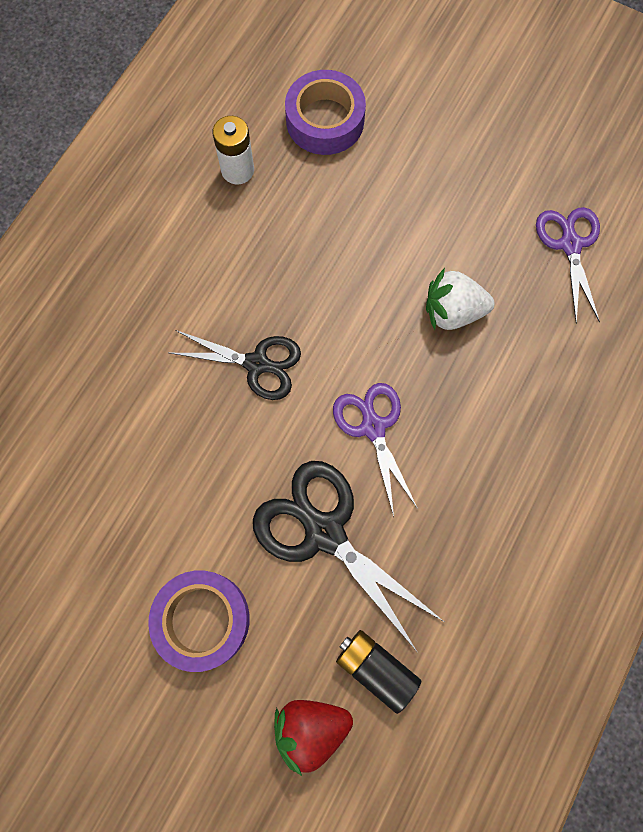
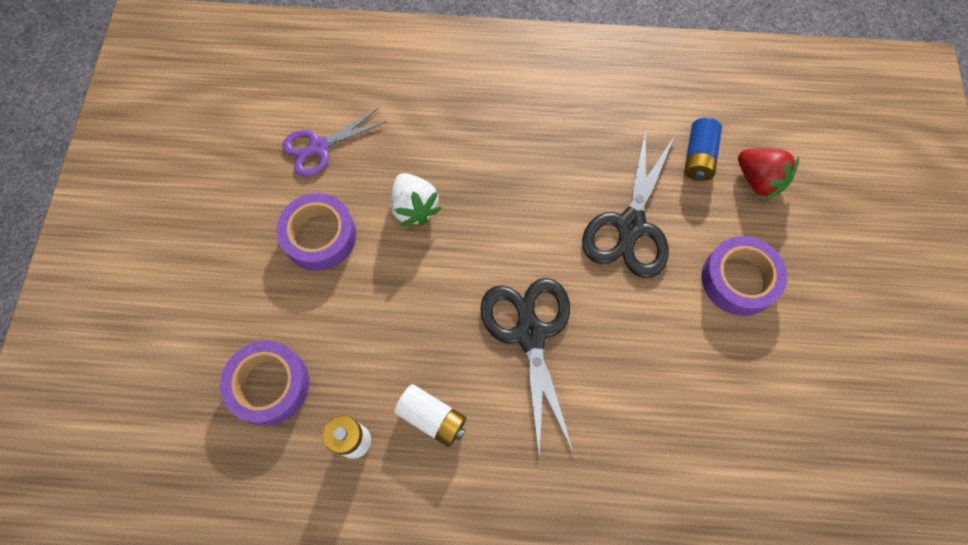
camera: 115 degrees left, 5 degrees down
(223, 241) = (432, 418): none -> white battery
(256, 363) = (530, 334): black scissors -> black scissors, size x1.51
(373, 427) = (536, 226): purple scissors -> none
(376, 668) = (698, 157): black battery -> blue battery
(459, 210) = (320, 236): none -> purple tape

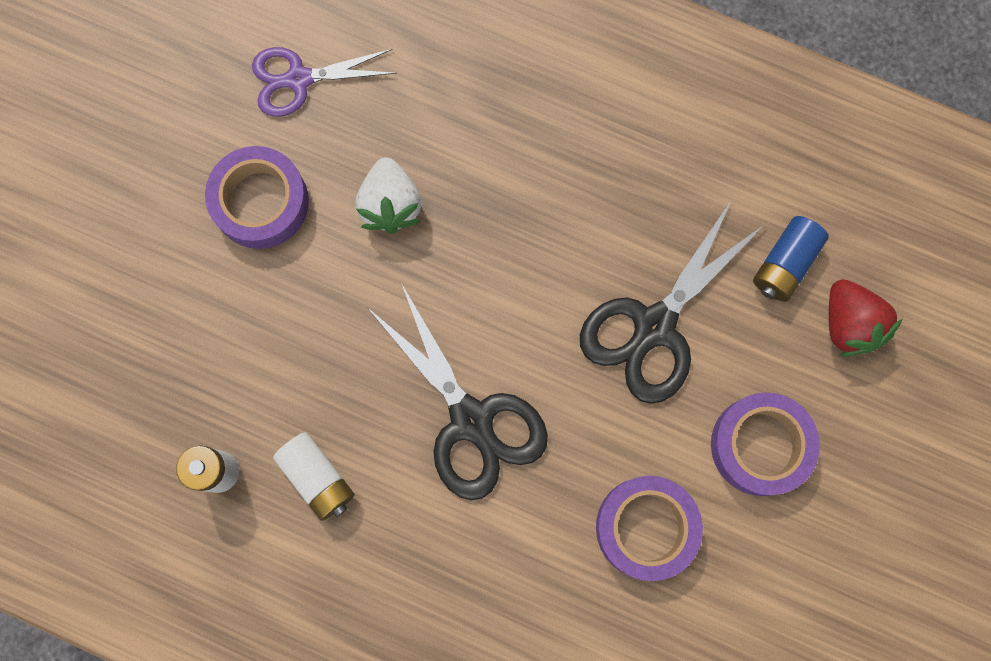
camera: 20 degrees right, 10 degrees up
(269, 385) = (143, 369): purple tape -> purple tape (646, 527)
(530, 334) = (471, 419): black scissors -> black scissors turned 135 degrees clockwise

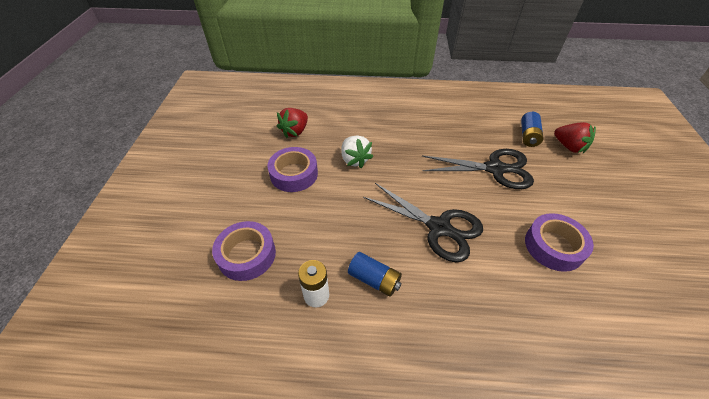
camera: 20 degrees left, 30 degrees down
(299, 79) = (295, 131): purple scissors -> red strawberry
(317, 477) = (374, 279): white battery -> blue battery
(654, 326) = (495, 169): black scissors -> black scissors turned 105 degrees counterclockwise
(760, 445) = (574, 197): purple tape -> purple tape (247, 255)

